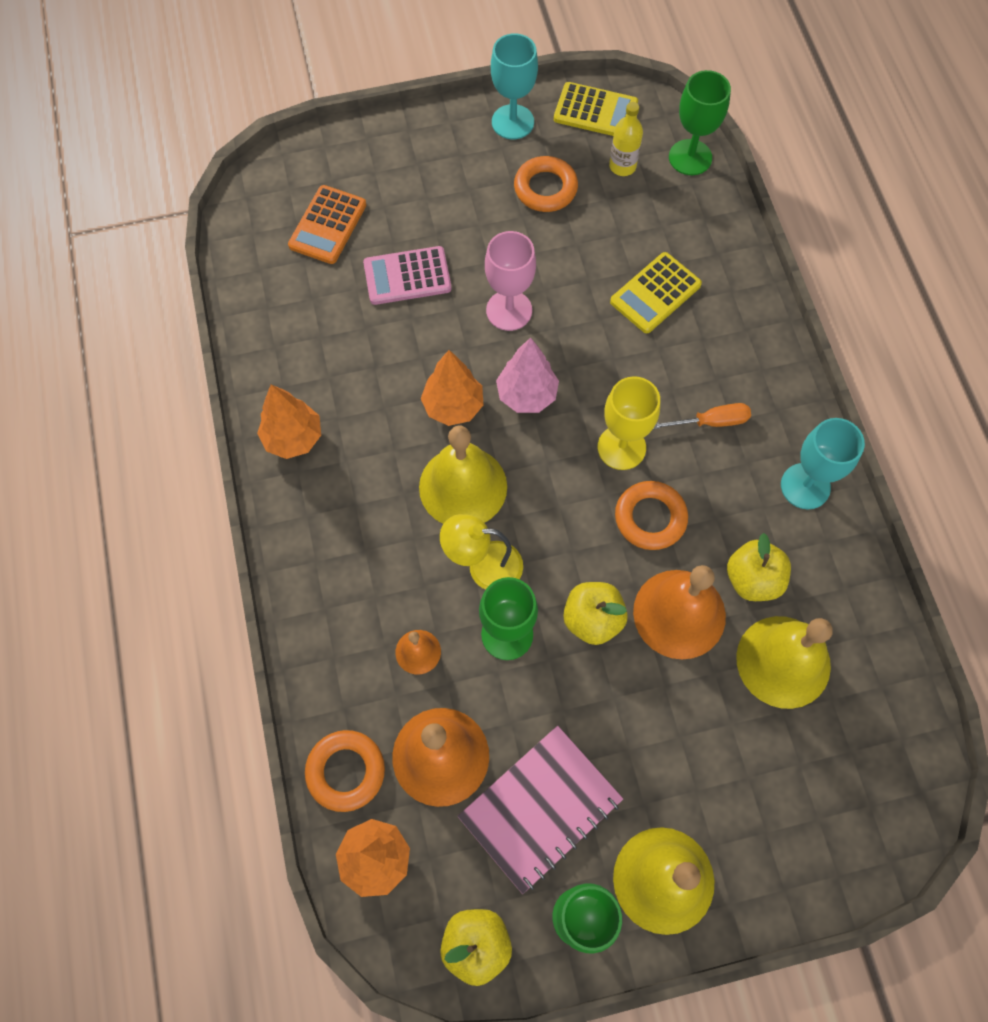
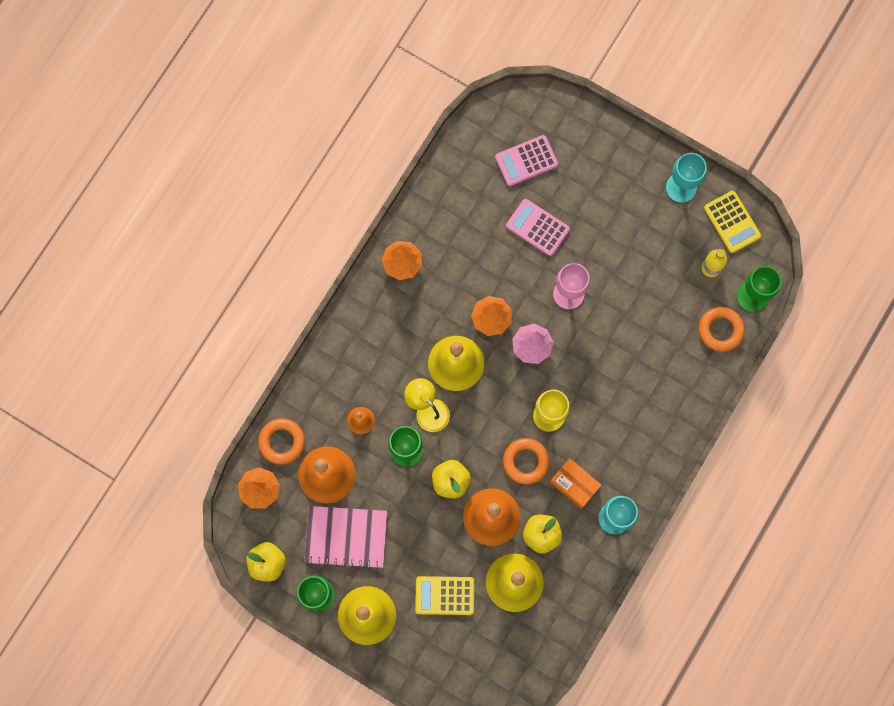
camera: 45 degrees right, 10 degrees up
(328, 225) = (526, 161): orange calculator -> pink calculator
(545, 188) = (657, 243): orange ring -> orange ring (720, 330)
(655, 293) = (650, 354): yellow calculator -> yellow calculator (444, 595)
(711, 422) = (605, 444): orange screwdriver -> none
(726, 492) = (574, 484): none -> orange box

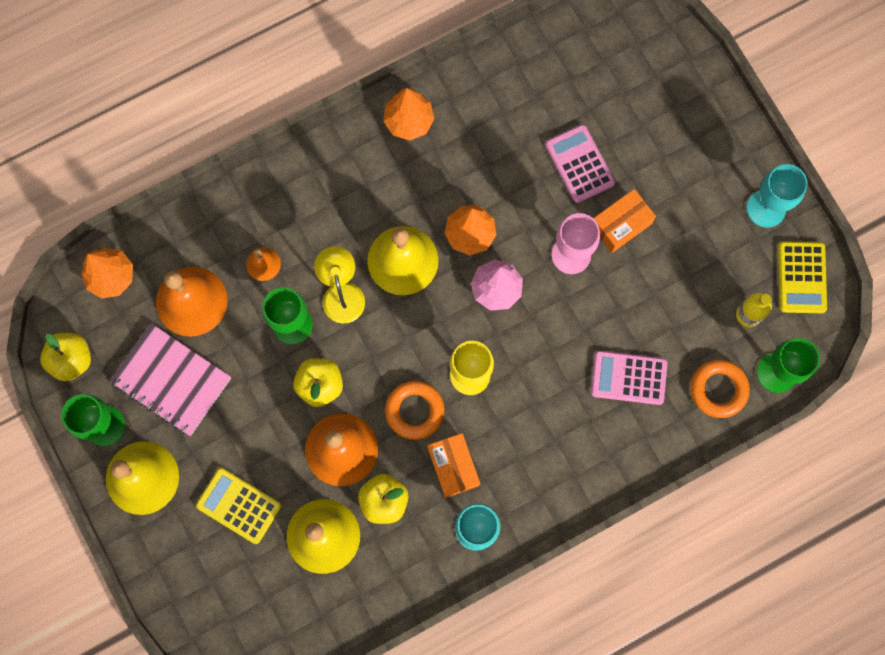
camera: 30 degrees right, 0 degrees up
(282, 442) = (165, 239): orange ring -> none
(526, 161) = (610, 86): pink calculator -> pink calculator (628, 378)
(590, 254) = (621, 224): none -> orange box

